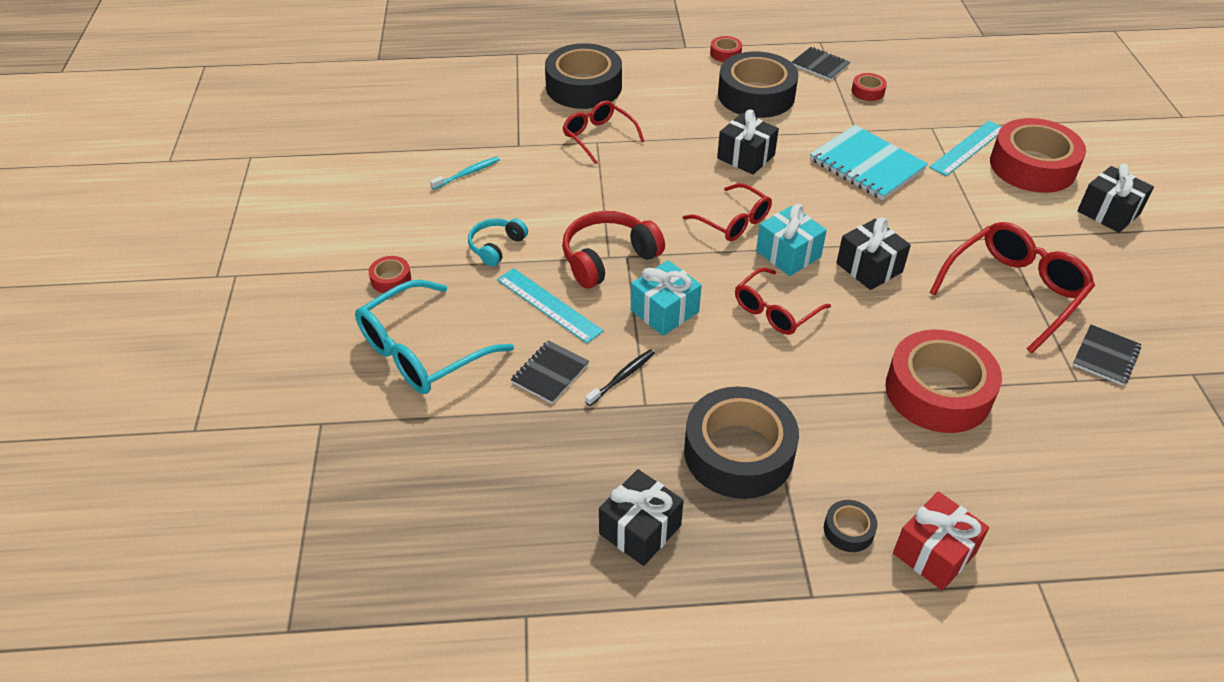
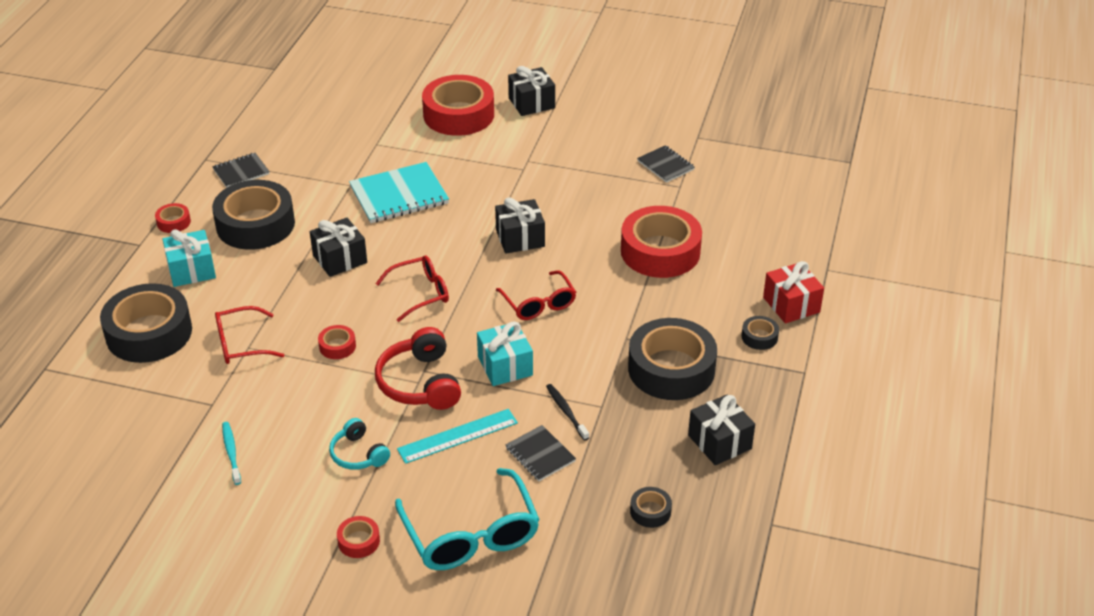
camera: 70 degrees left, 5 degrees down
(503, 489) = (650, 511): none -> black tape
(788, 254) = (479, 275): turquoise gift -> turquoise gift (191, 270)
(868, 91) = (302, 159): red tape -> red tape (337, 346)
(968, 148) = (415, 136): turquoise ruler -> none
(1014, 291) = (584, 178): red glasses -> none

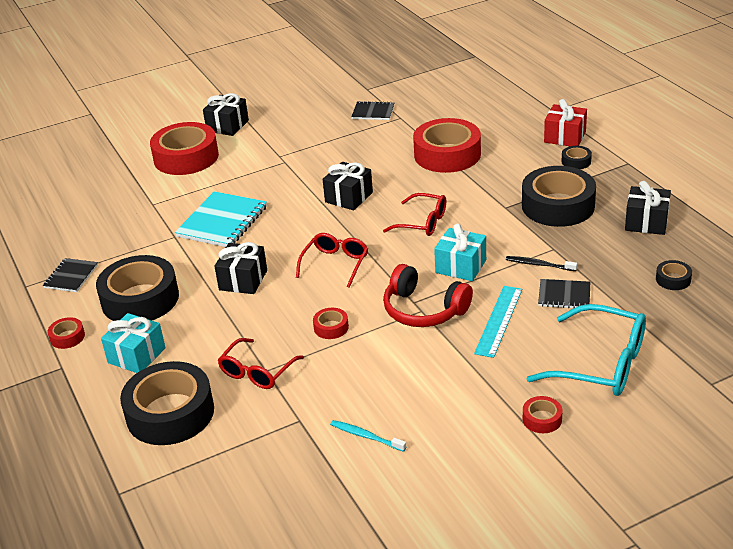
camera: 40 degrees left, 5 degrees down
(358, 454) = (455, 374): turquoise headphones -> none

